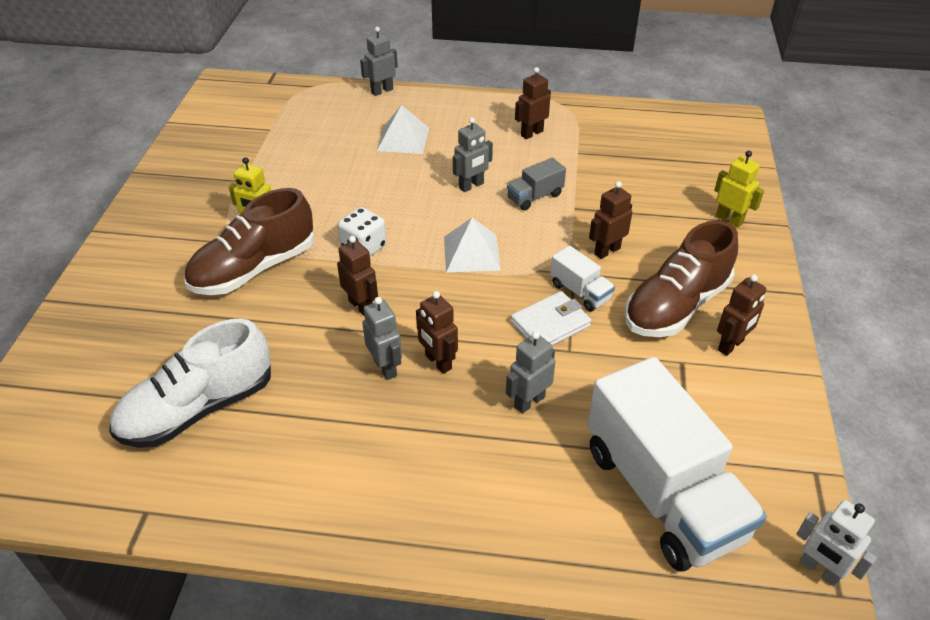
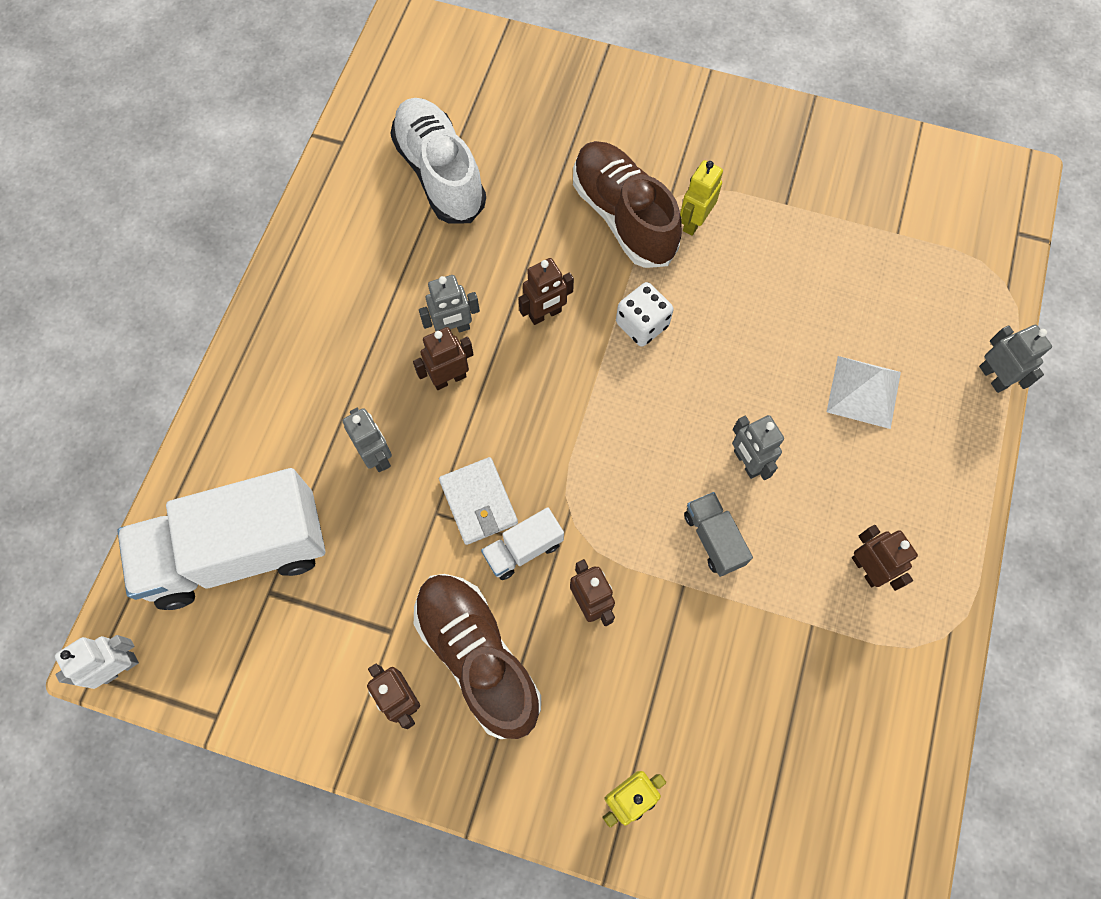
camera: 100 degrees right, 25 degrees up
(471, 253) = (613, 440): white pyramid -> none

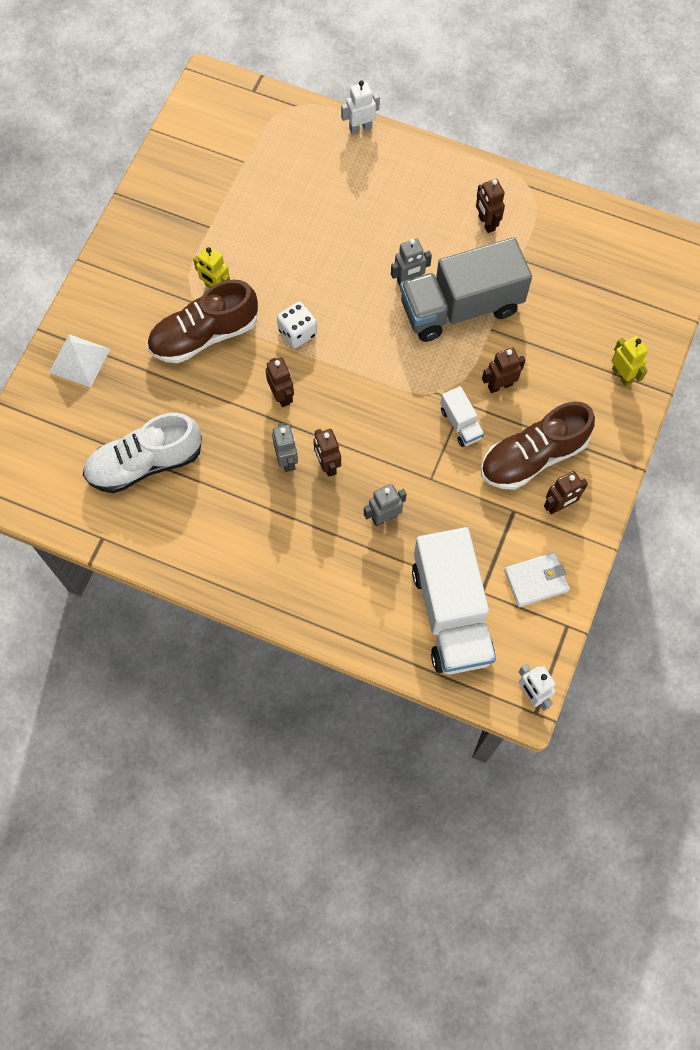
camera: 85 degrees left, 0 degrees up
(478, 502) = (425, 450): white wallet -> white wallet (536, 580)
(713, 539) = (461, 307): grey truck -> grey truck, size x2.29
(864, 391) = (363, 203): white pyramid -> white pyramid (79, 360)
(866, 569) = (486, 223): brown robot -> brown robot turned 90 degrees counterclockwise
(993, 377) = (360, 128): grey robot -> white robot

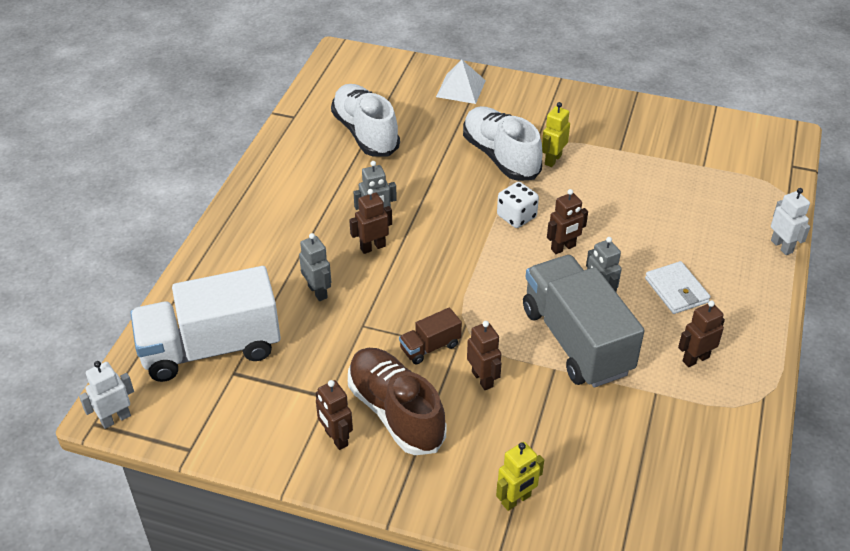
camera: 85 degrees right, 25 degrees down
(204, 335) = (500, 156): brown shoe -> white shoe
(281, 396) = (444, 211): brown robot -> brown robot (563, 248)
(461, 424) = (430, 347): white truck -> brown truck
(536, 580) = (244, 419): white wallet -> white wallet (676, 290)

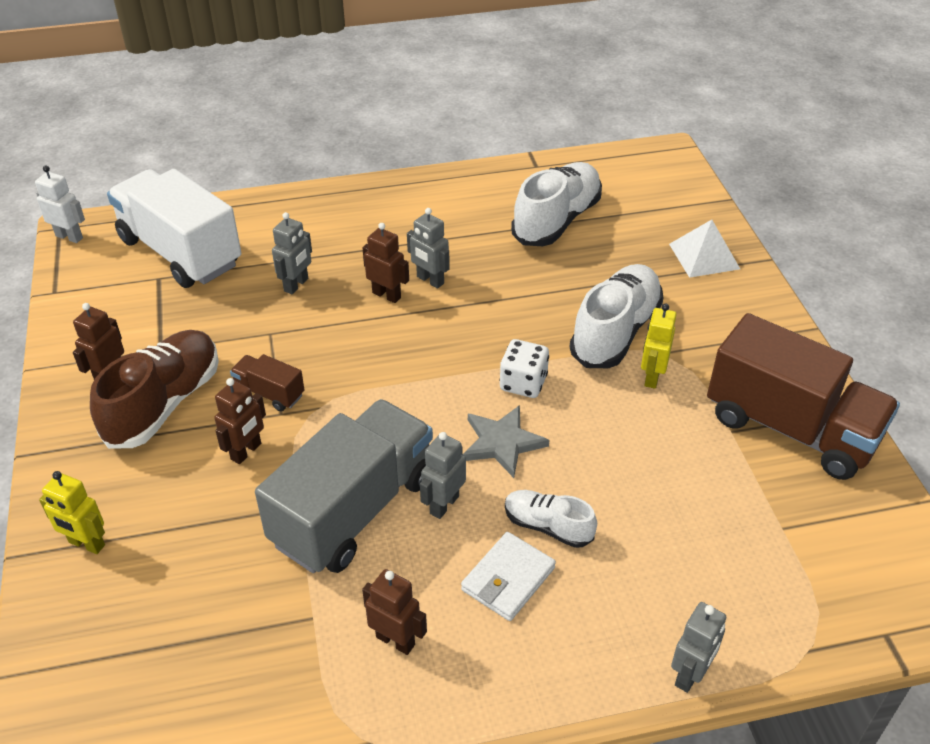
camera: 60 degrees right, 0 degrees up
(552, 160) = (652, 377): yellow robot -> yellow robot turned 75 degrees counterclockwise
(563, 248) = (502, 442): brown robot -> grey star
(633, 127) = (790, 428): none -> brown truck
(646, 256) = (548, 526): none -> white shoe
(782, 246) = (690, 674): white robot -> grey robot

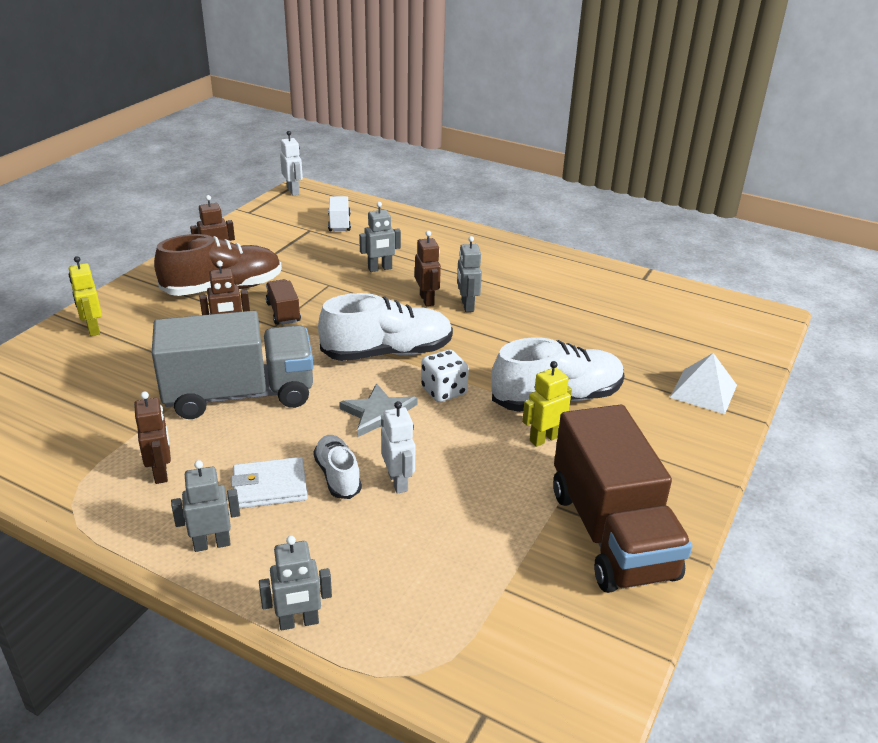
camera: 40 degrees right, 10 degrees down
(180, 252) = (339, 223): white truck -> white truck, size x0.44
(444, 504) = (293, 424): grey robot -> grey robot (212, 544)
(557, 220) = (611, 315): white shoe -> white shoe (387, 353)
(600, 496) = (398, 482): none -> white robot

